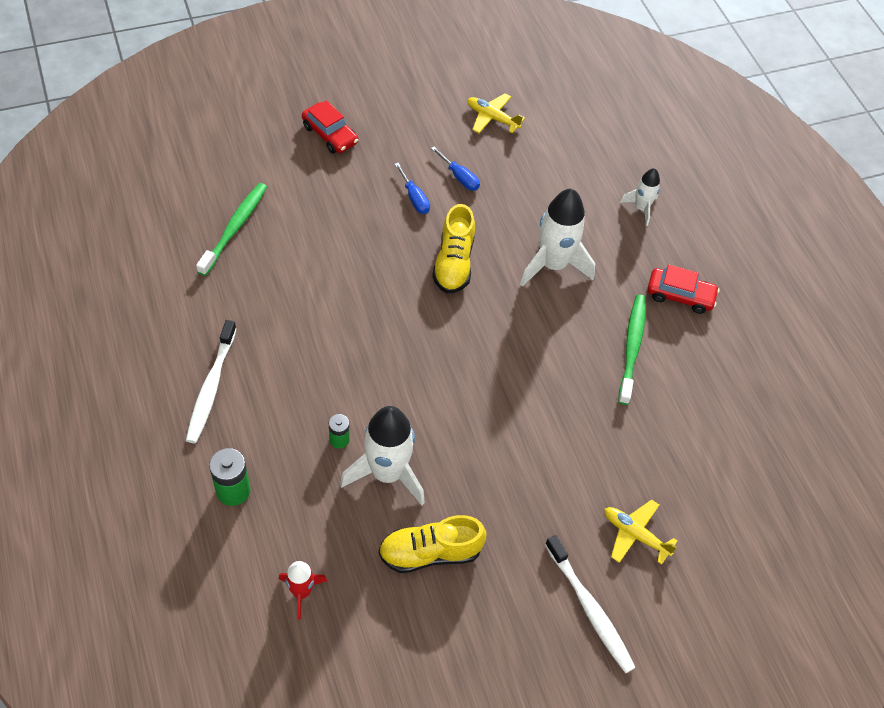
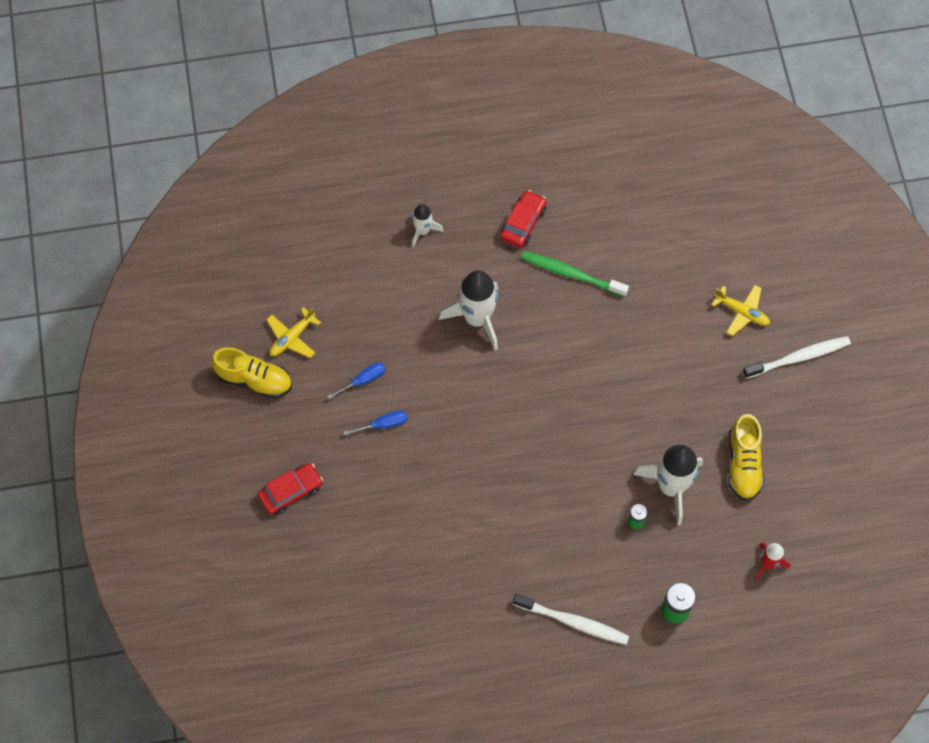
camera: 75 degrees left, 10 degrees up
(235, 228) = (397, 590): green toothbrush -> none
(453, 263) = (464, 402): yellow shoe -> yellow shoe (254, 379)
(635, 534) = (742, 312): yellow plane -> yellow plane turned 105 degrees counterclockwise

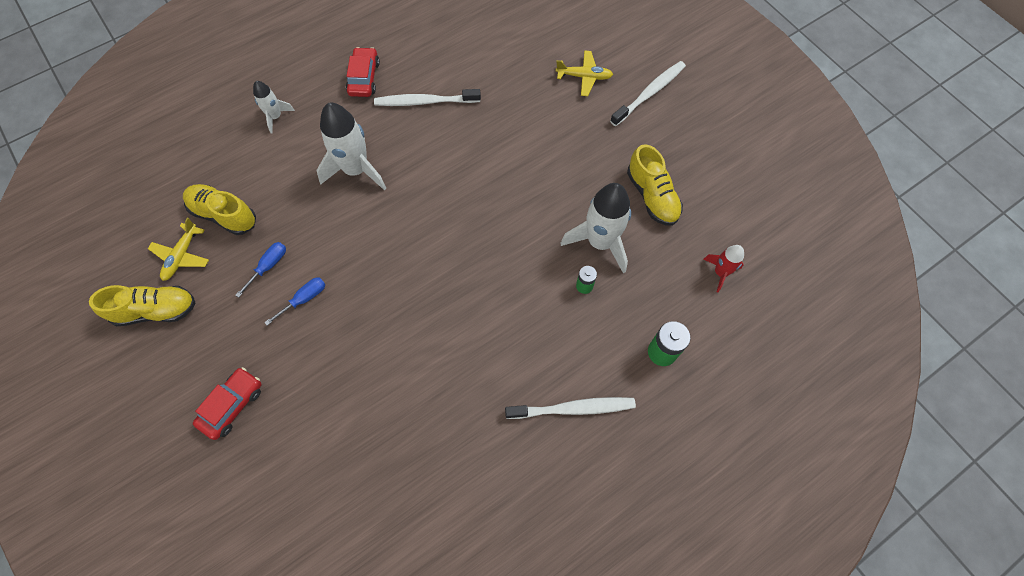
camera: 25 degrees left, 0 degrees up
(341, 313) = (224, 215): none -> yellow shoe
(571, 274) = (425, 102): green toothbrush -> white toothbrush

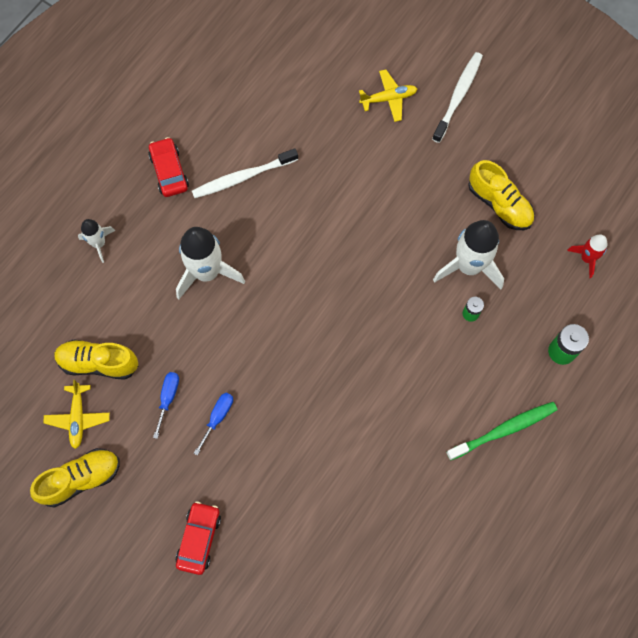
camera: 20 degrees left, 5 degrees up
(573, 408) = (504, 430): white toothbrush -> green toothbrush

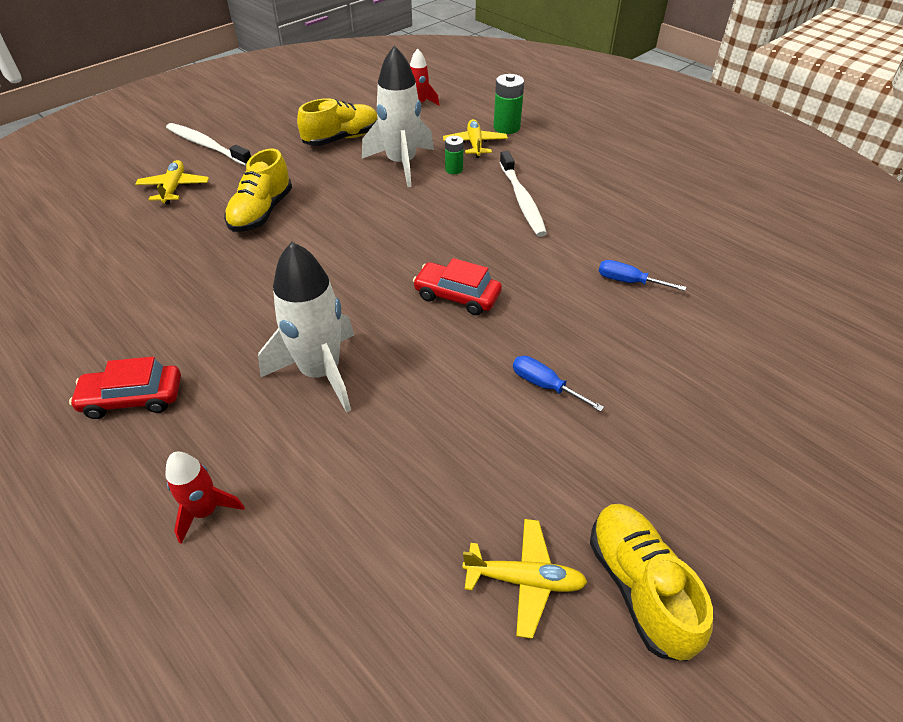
camera: 80 degrees left, 25 degrees down
(98, 363) = (428, 535): yellow shoe -> yellow shoe (261, 212)
(99, 243) = (205, 511): white rocket -> red rocket
(168, 398) = (507, 441): blue screwdriver -> blue screwdriver (628, 281)
(199, 539) = (726, 427): red car -> red car (457, 296)
(242, 177) = (195, 318): white toothbrush -> white toothbrush (522, 200)
(504, 430) = (581, 167): green toothbrush -> none
(521, 325) = (475, 144): none -> yellow plane

